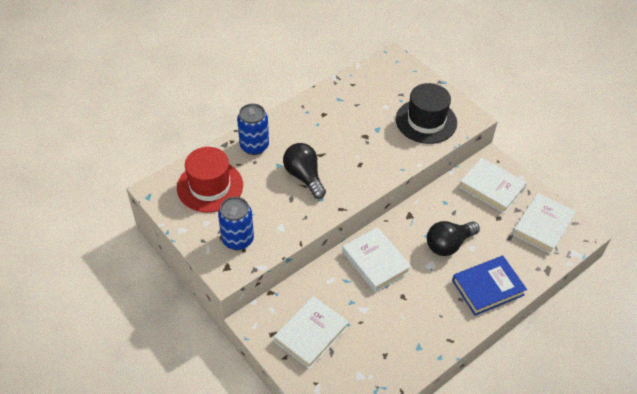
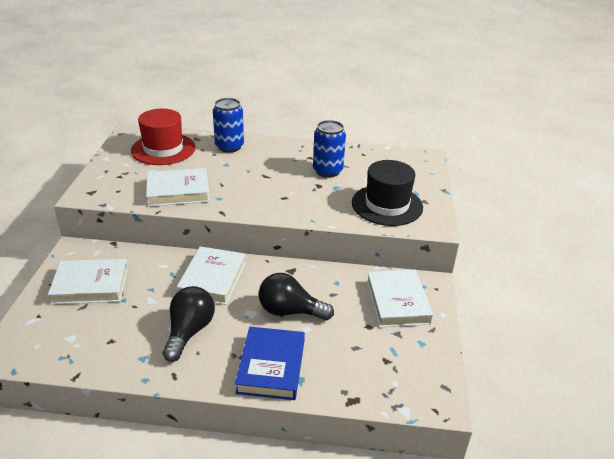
camera: 45 degrees right, 15 degrees down
(238, 239) = (125, 183): blue can -> blue can (327, 171)
(304, 176) = (231, 180): black light bulb -> black light bulb (189, 331)
(488, 287) = (271, 366): blue book -> blue book turned 75 degrees clockwise
(542, 226) = (404, 364): white book -> white book (178, 191)

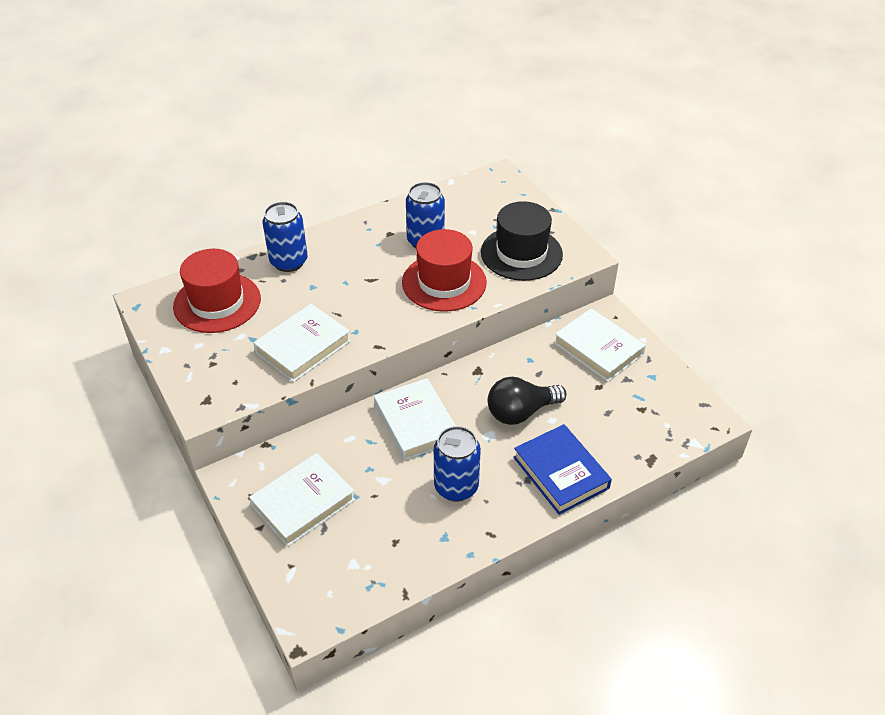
camera: 35 degrees left, 10 degrees up
(189, 331) = (456, 487): black light bulb -> blue can
(310, 198) = (444, 282): none -> red hat

